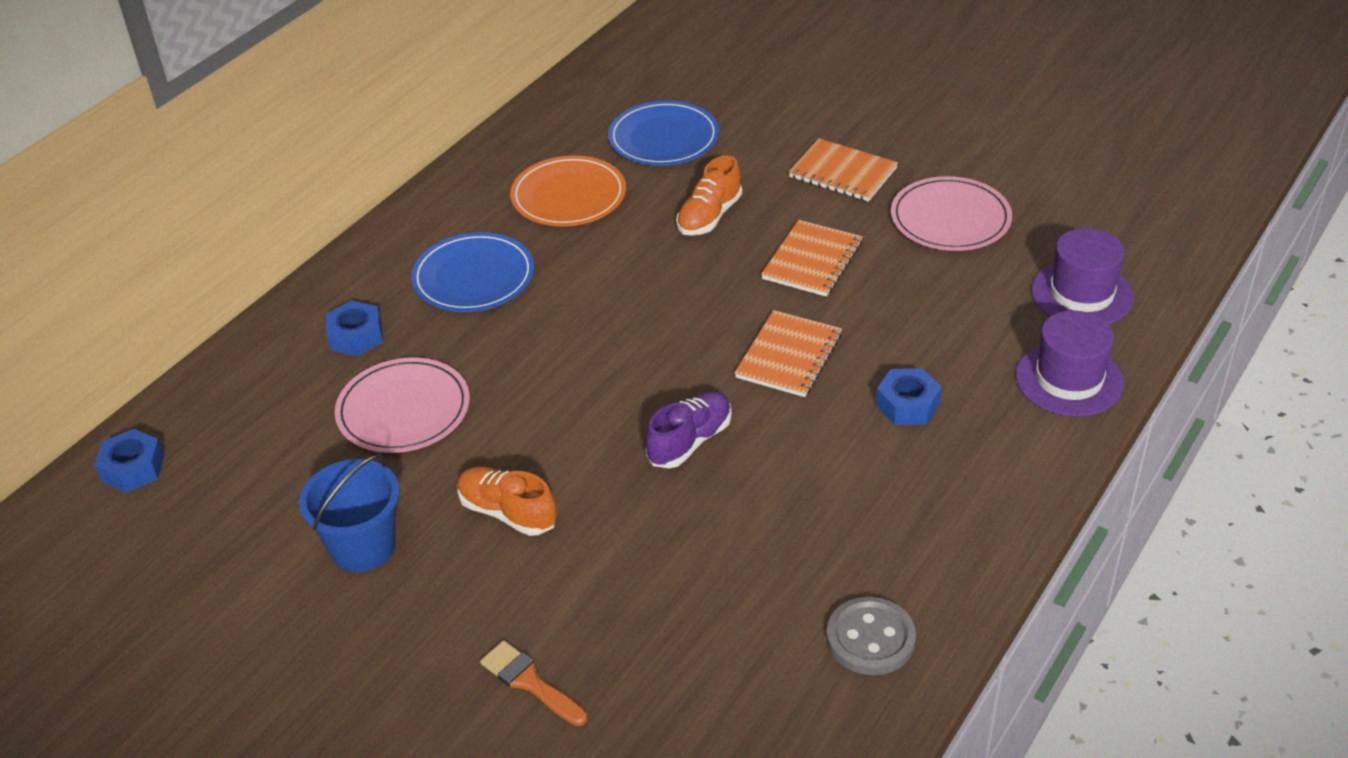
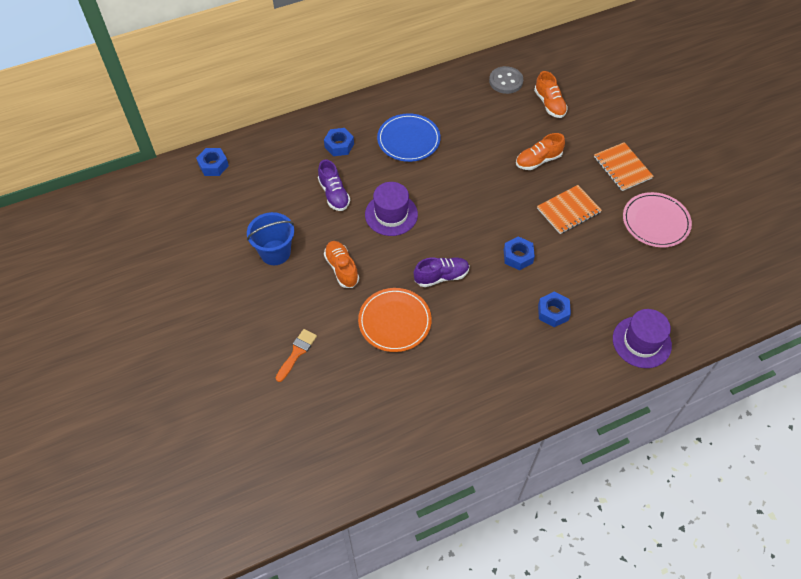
camera: 30 degrees right, 15 degrees up
(403, 410) = (334, 194): pink plate -> purple shoe
(529, 682) = (297, 353): orange brush -> orange brush turned 45 degrees clockwise
(568, 196) = (481, 116): orange plate -> orange plate (394, 321)
(663, 138) = (549, 104): blue plate -> orange shoe
(788, 356) = (518, 256): orange notebook -> blue nut
(870, 638) = (446, 417): grey button -> grey button (505, 81)
(1081, 294) = (687, 299): purple hat -> purple hat (391, 214)

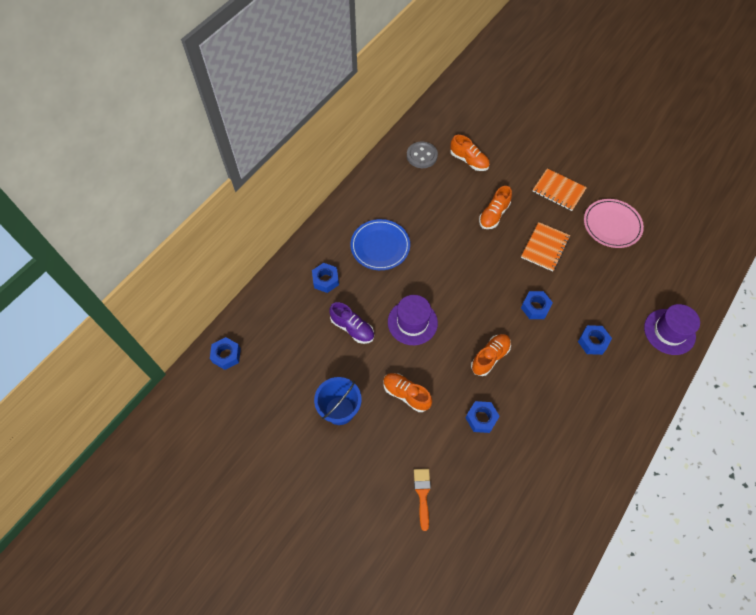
camera: 30 degrees left, 5 degrees up
(394, 321) = (481, 418): orange plate -> blue nut
(441, 276) = (490, 357): purple shoe -> orange shoe

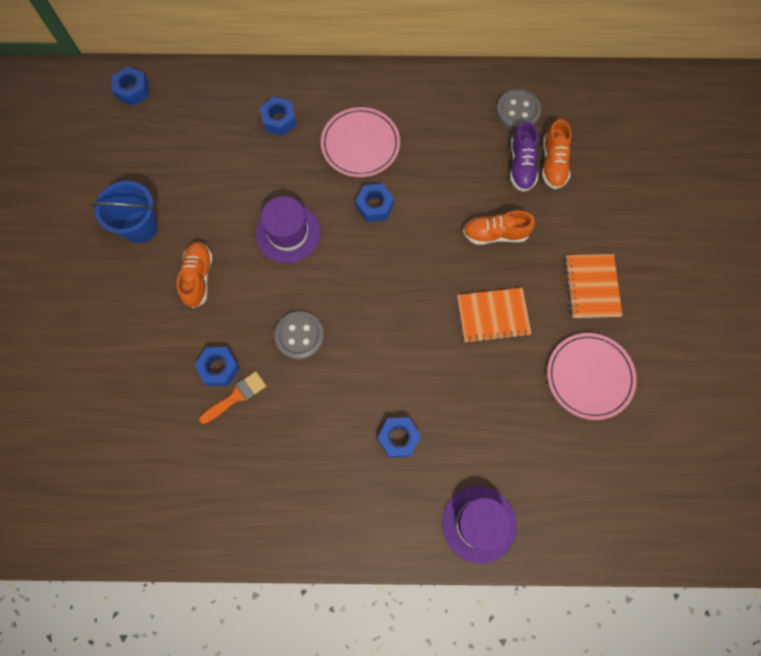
camera: 55 degrees right, 10 degrees up
(352, 328) = (240, 180): purple shoe -> purple shoe (521, 166)
(380, 246) = (360, 144): blue plate -> pink plate
(422, 494) = (98, 358): orange brush -> orange brush (236, 396)
(490, 357) = (299, 336): orange shoe -> grey button
(535, 307) = (399, 349): blue nut -> blue nut (374, 206)

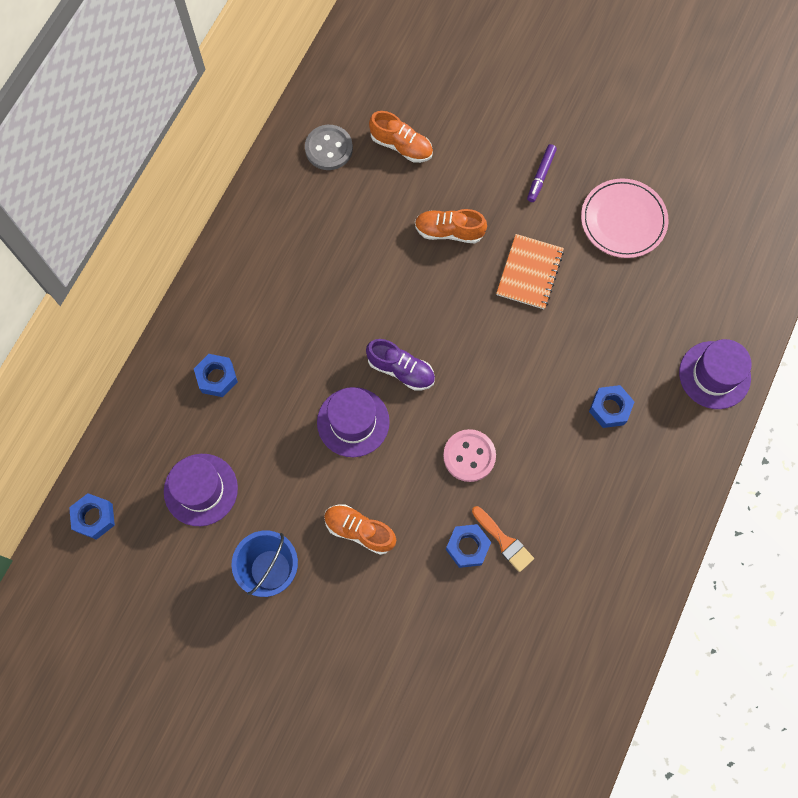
camera: 65 degrees left, 0 degrees up
(184, 149) = (200, 489): none -> purple hat
(236, 396) = (504, 541): orange brush -> orange brush turned 150 degrees clockwise
(299, 336) = (469, 456): grey button -> pink button
(360, 144) = (288, 310): pink plate -> none
(374, 206) = (364, 327): blue nut -> none
(495, 234) = (449, 231): orange shoe -> orange shoe turned 75 degrees clockwise
(521, 166) = (389, 174): purple shoe -> purple shoe (401, 370)
(592, 287) = (541, 175): orange notebook -> purple marker

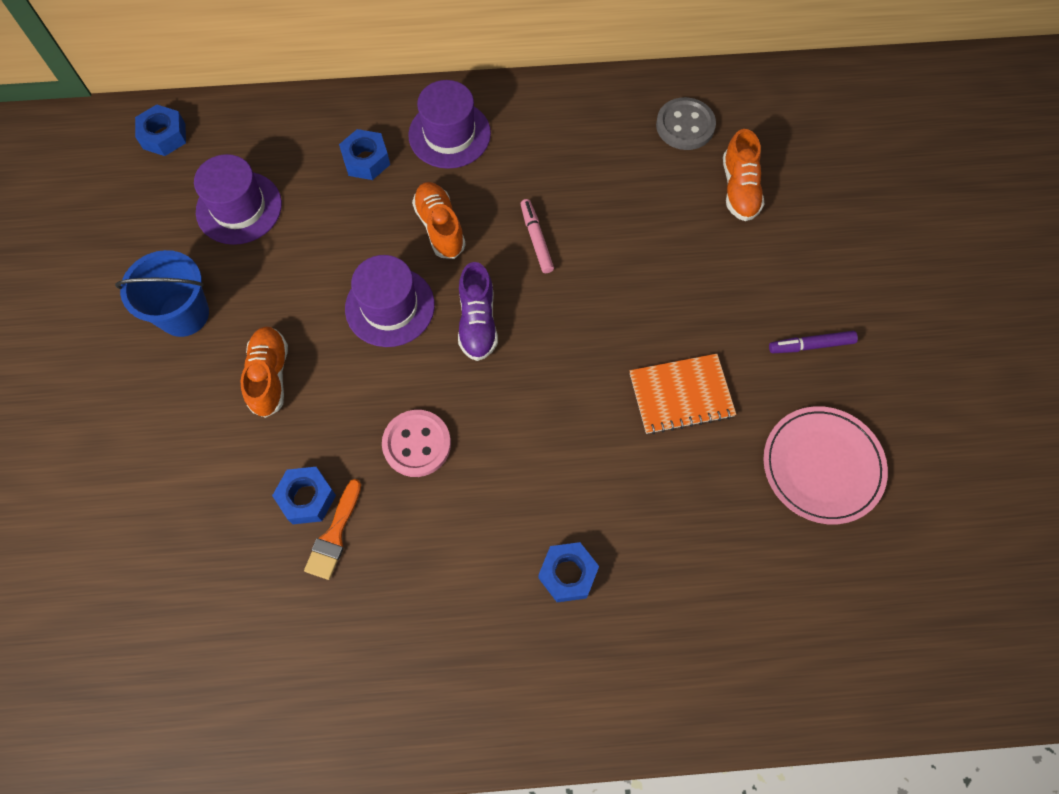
camera: 60 degrees right, 5 degrees down
(359, 296) = (536, 239): none -> pink marker
(449, 231) = (672, 286): orange shoe -> orange shoe (440, 227)
(714, 375) = (693, 685): purple hat -> purple hat (449, 134)

